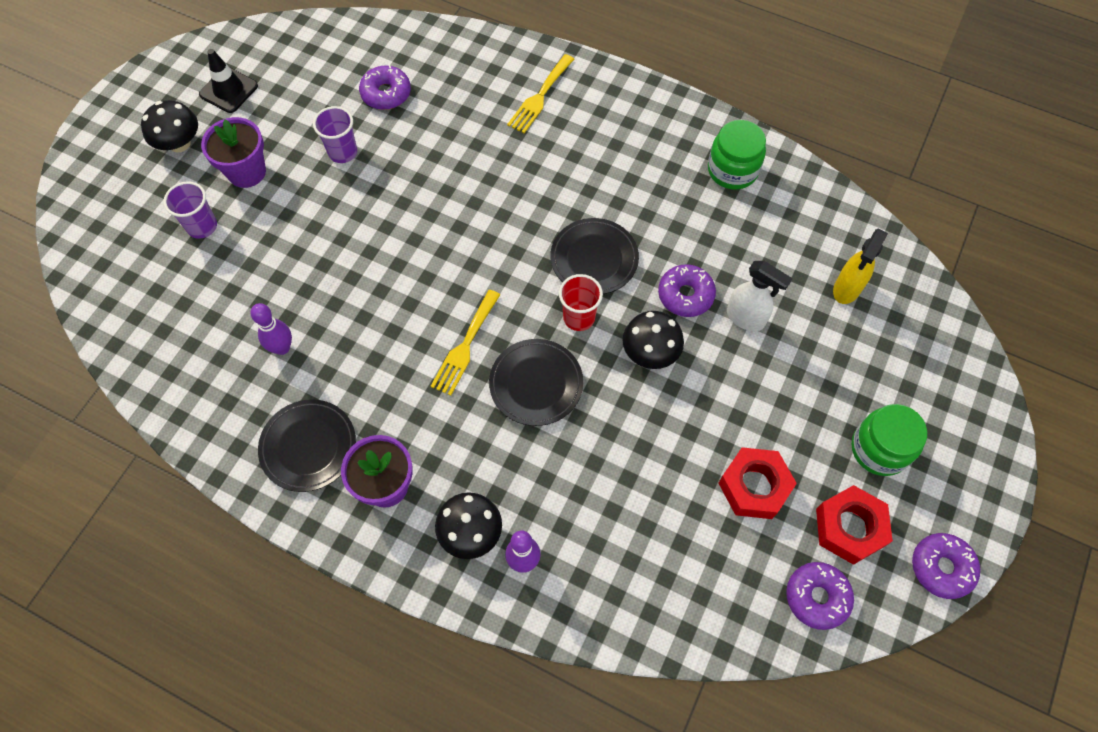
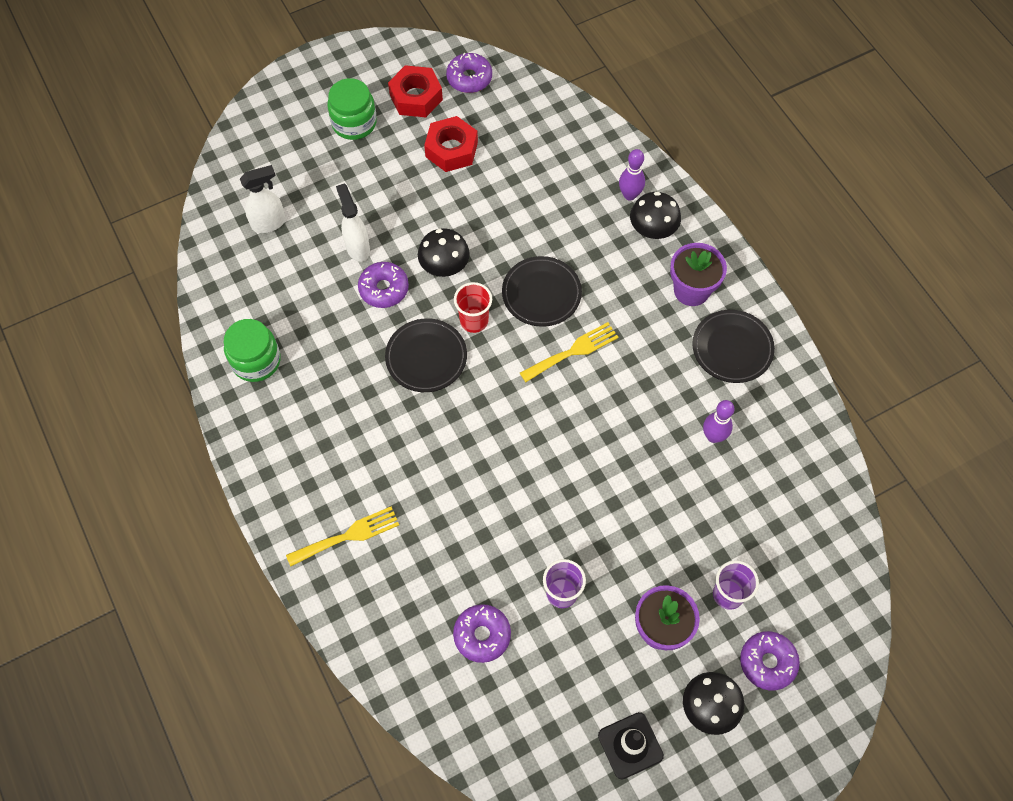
camera: 145 degrees left, 0 degrees up
(846, 289) = (269, 223): yellow spray bottle -> white spray bottle
(941, 567) = (384, 50): purple donut -> purple donut (767, 662)

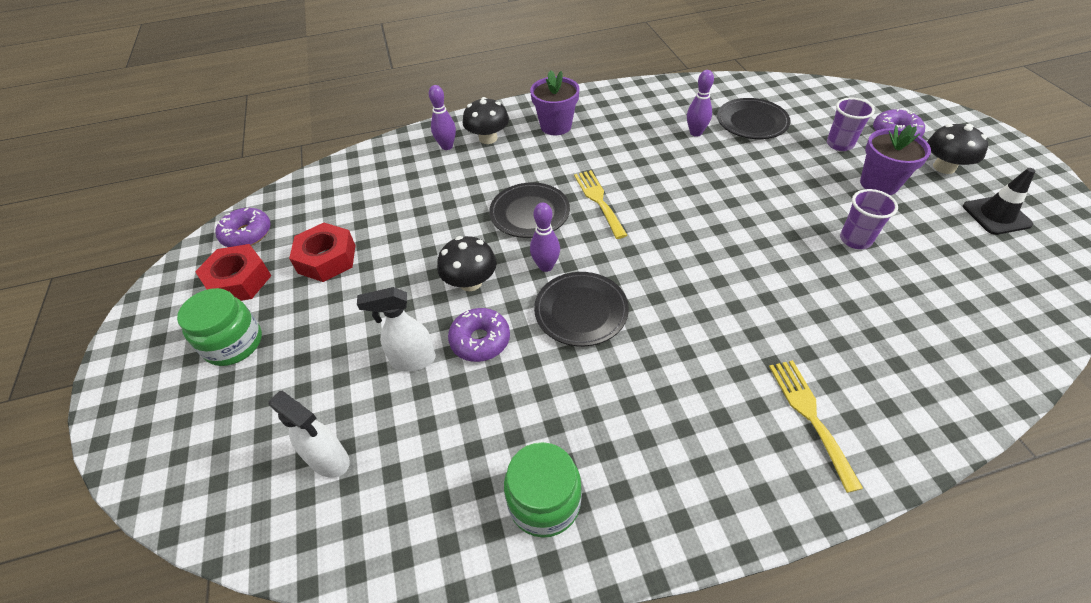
camera: 75 degrees left, 15 degrees down
(269, 223) = (330, 460): white spray bottle -> white spray bottle turned 135 degrees clockwise
(474, 321) = (546, 266): red cup -> purple bowling pin
(482, 635) = (913, 304): purple donut -> none
(732, 348) = (616, 113): black plate -> black plate (752, 122)

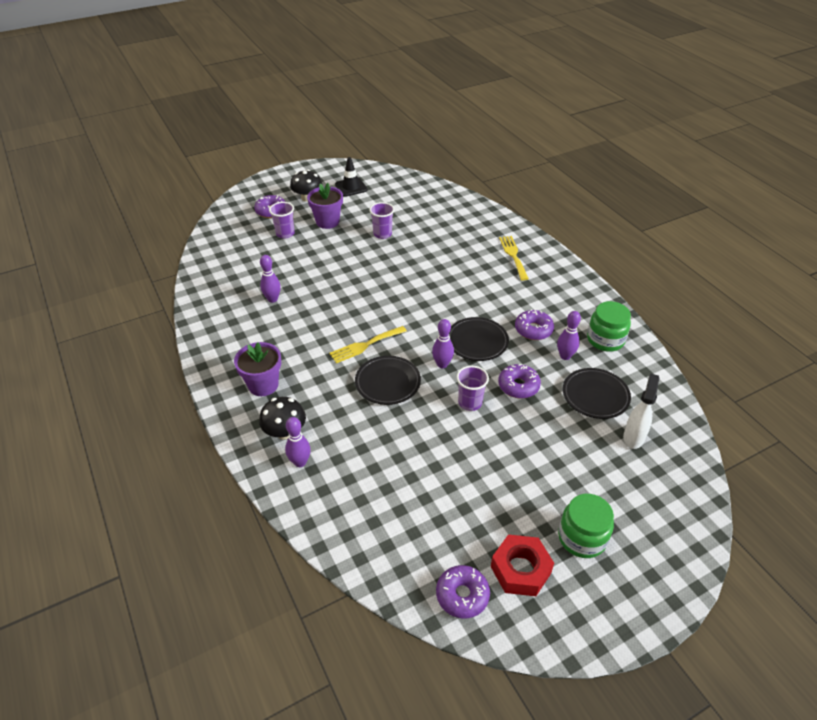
camera: 105 degrees left, 5 degrees down
(327, 259) = (474, 508): red nut -> none
(413, 360) = (548, 417): white spray bottle -> none
(470, 282) = (470, 403): black mushroom -> purple cup
(521, 420) = (565, 356): none -> purple bowling pin
(592, 391) = (533, 330): none -> purple donut
(752, 122) = (257, 271): black plate -> black plate (595, 396)
(810, 415) = (513, 255): yellow fork -> yellow fork turned 105 degrees clockwise

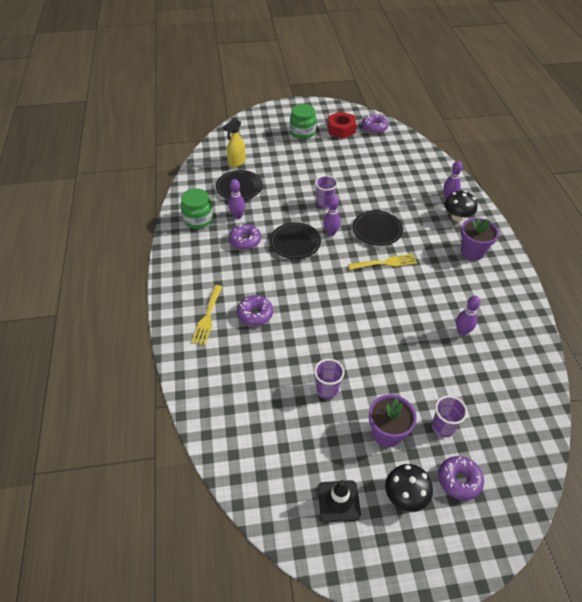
camera: 160 degrees left, 5 degrees up
(518, 386) = (285, 205): purple donut -> purple donut (255, 314)
(633, 437) = (236, 162): white spray bottle -> yellow spray bottle

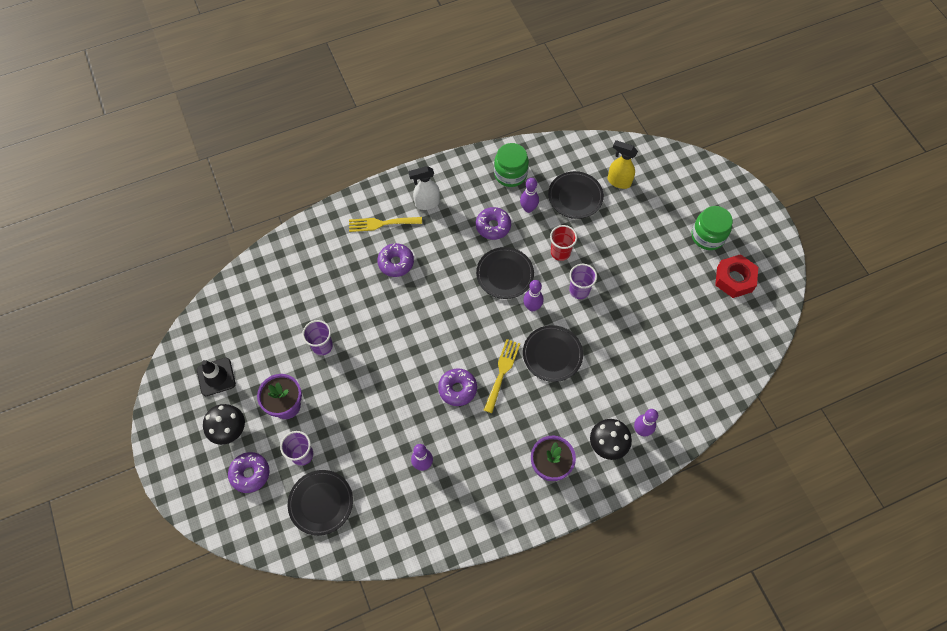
camera: 75 degrees right, 15 degrees up
(201, 280) = (426, 203): none -> white spray bottle
(287, 206) = (560, 252): none -> red cup
(374, 128) = (755, 319): purple donut -> purple donut (457, 389)
(385, 263) = (502, 372): yellow fork -> yellow fork turned 135 degrees counterclockwise
(495, 418) = (321, 503): none -> black plate

